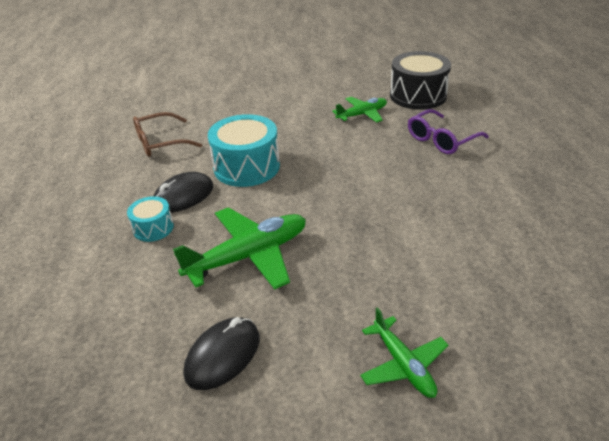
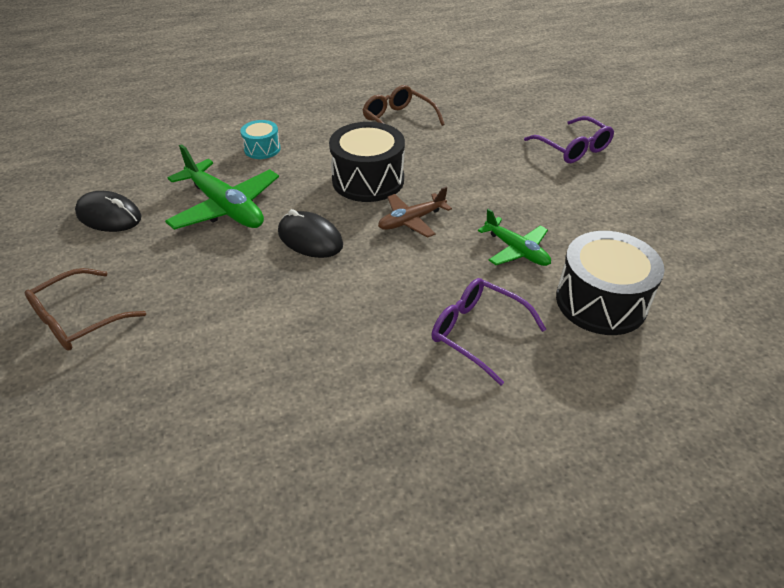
camera: 75 degrees right, 5 degrees up
(183, 196) = (310, 153): black mouse -> black mouse (310, 239)
(246, 167) = (368, 180): turquoise drum -> black drum
(253, 76) = (572, 148): none -> purple glasses
(313, 151) = (411, 220): none -> brown plane
(403, 365) = (79, 319): green plane -> brown glasses

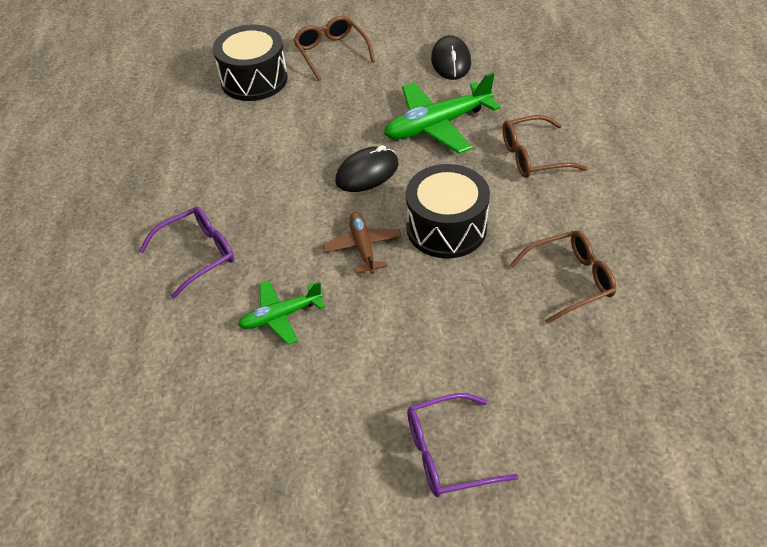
camera: 110 degrees right, 5 degrees up
(109, 216) = (451, 61): black mouse -> black mouse turned 45 degrees counterclockwise
(262, 149) = (534, 156): turquoise drum -> brown glasses
(601, 301) = (180, 356): black drum -> black drum (254, 79)

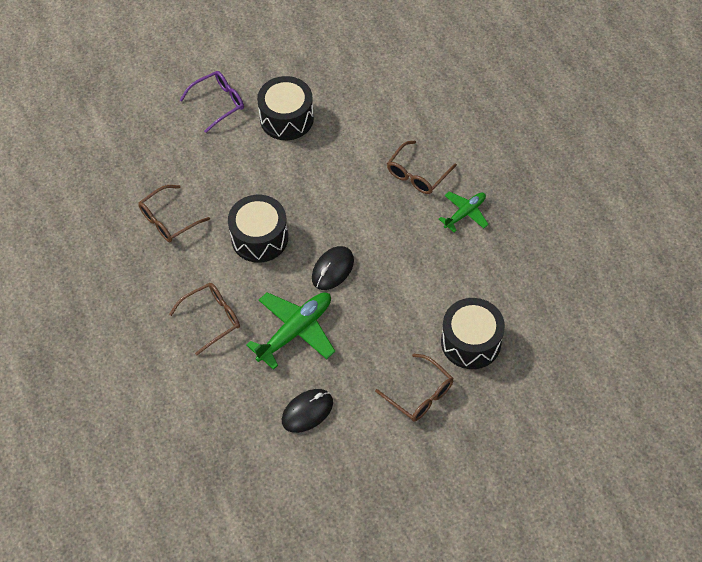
camera: 160 degrees right, 10 degrees up
(196, 255) = (418, 174): purple glasses -> brown glasses
(280, 316) = (342, 149): green plane -> green plane (465, 213)
(341, 390) = (286, 118): none -> black drum
(363, 247) = (311, 208): brown plane -> none
(451, 61) = (307, 411): black mouse -> black mouse turned 75 degrees clockwise

